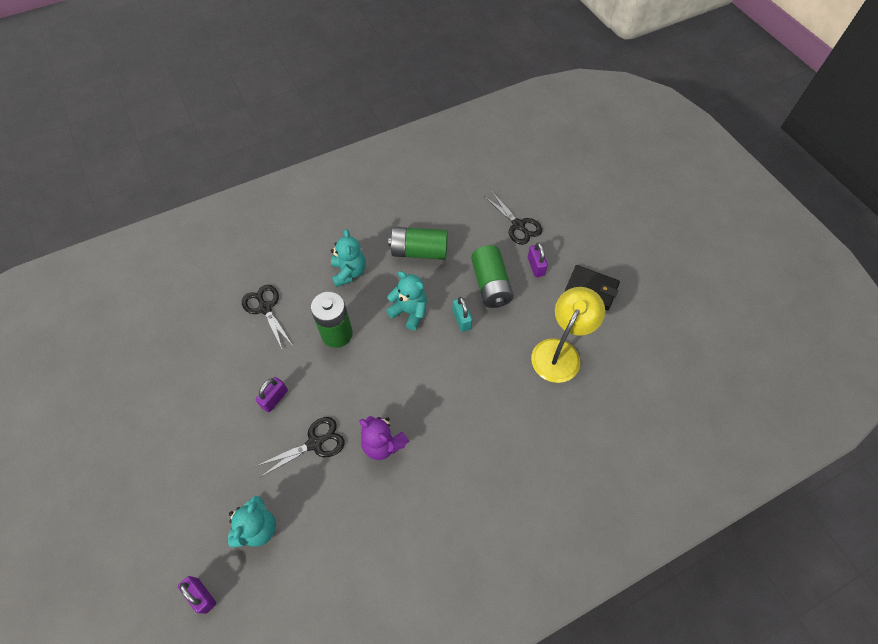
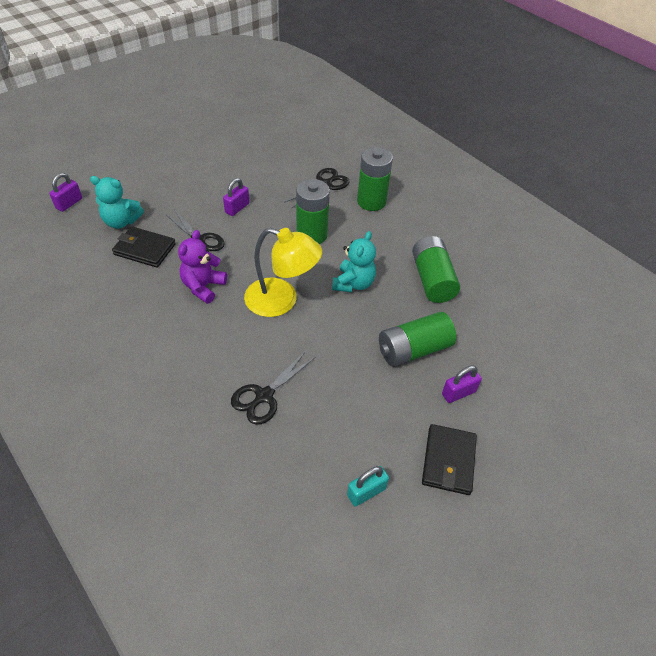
camera: 75 degrees right, 10 degrees down
(274, 398) = (237, 208): purple padlock -> purple padlock turned 75 degrees counterclockwise
(305, 273) = (371, 201): none -> green battery
(312, 502) = (144, 249): none -> black wallet
(349, 272) = (384, 230): turquoise teddy bear -> none
(461, 319) = (358, 328): turquoise padlock -> turquoise padlock (366, 492)
(518, 225) = (513, 367): black scissors -> black scissors (264, 396)
(560, 352) = (343, 432): yellow lamp -> yellow lamp (281, 301)

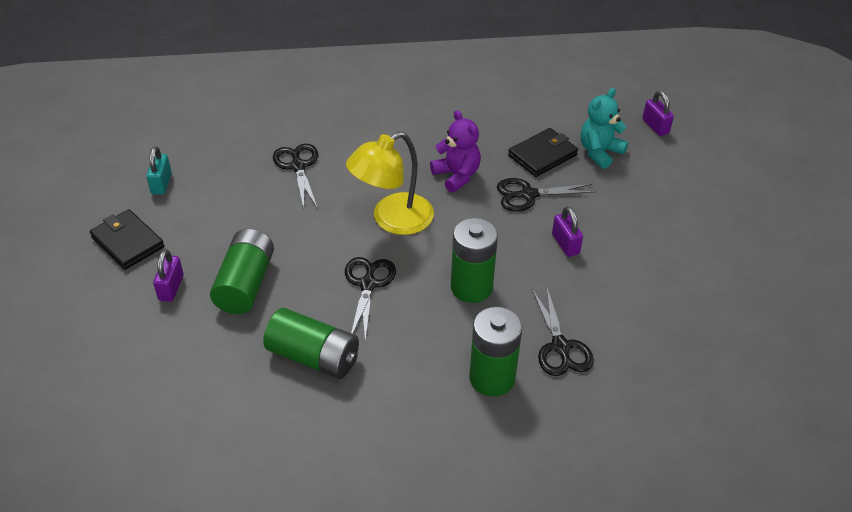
camera: 125 degrees right, 5 degrees down
(353, 283) = (368, 284): turquoise teddy bear -> black scissors

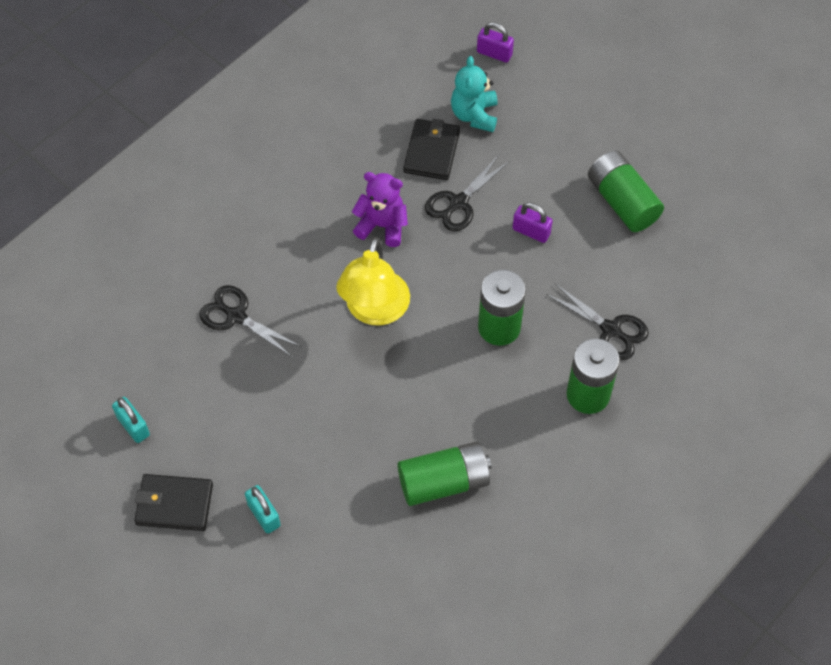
camera: 40 degrees left, 15 degrees up
(171, 288) = (264, 515): purple padlock -> turquoise padlock
(245, 284) = (321, 463): green battery -> green battery (622, 202)
(368, 284) = (418, 387): black scissors -> none

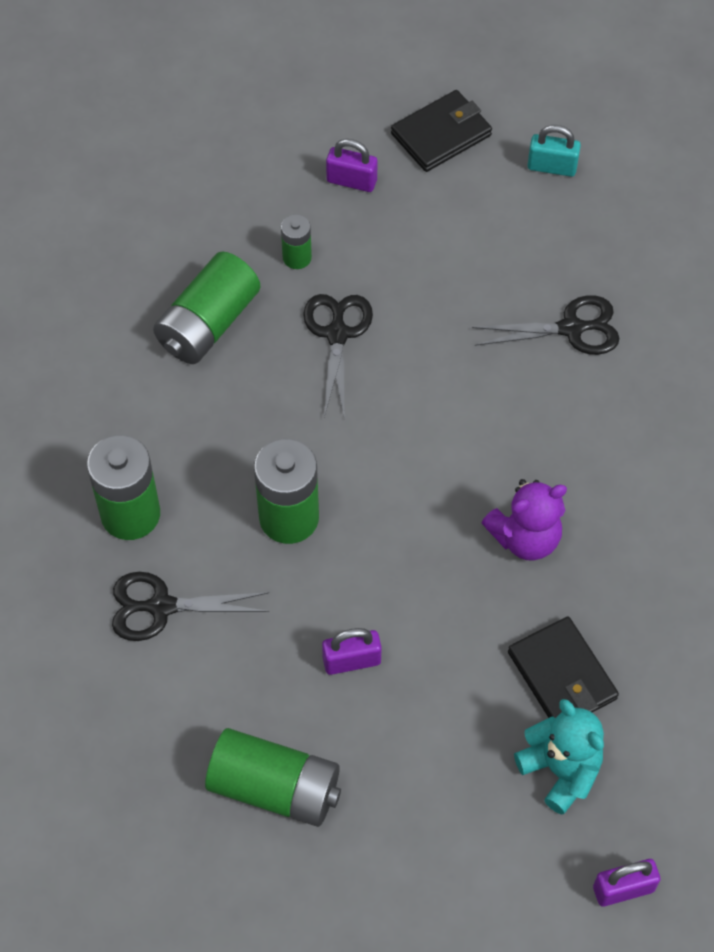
camera: 140 degrees right, 0 degrees up
(264, 515) = (351, 181): turquoise padlock -> purple padlock
(349, 486) = (297, 257): none -> green battery
(374, 311) = (438, 437): yellow lamp -> none
(459, 203) = (467, 633): black scissors -> black scissors (337, 334)

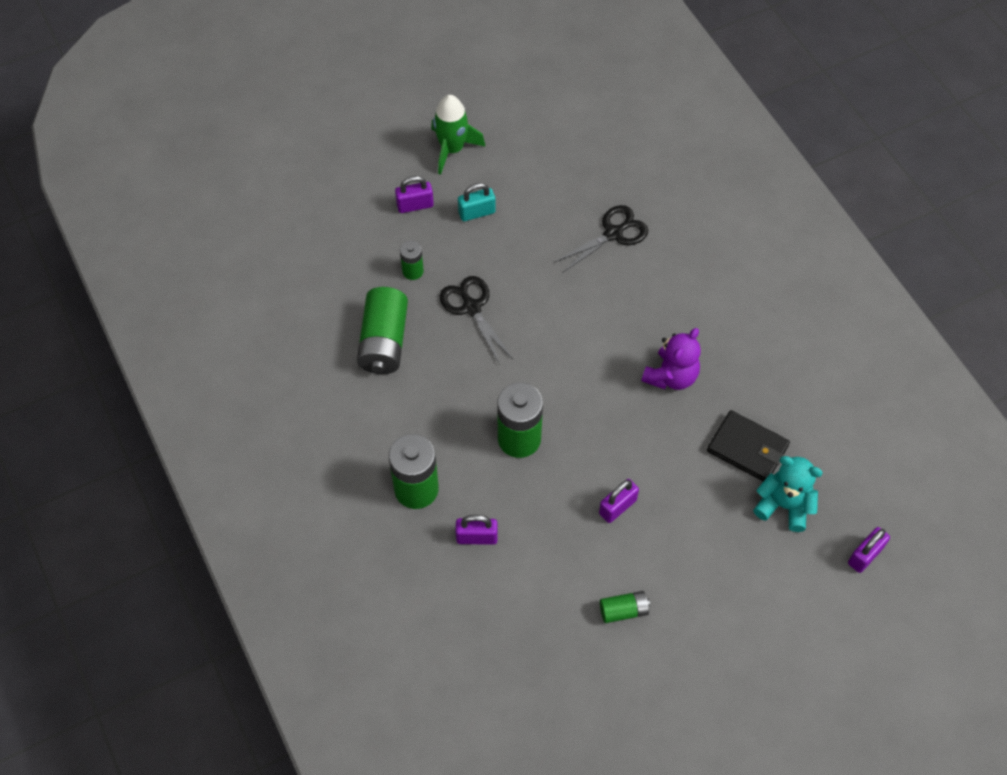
camera: 30 degrees left, 0 degrees up
(161, 607) = (476, 537): black scissors -> purple padlock
(275, 788) = (623, 610): green battery -> green battery, size x0.52
(441, 134) = (452, 149): black wallet -> green rocket
(552, 167) = (535, 138): turquoise padlock -> turquoise padlock (476, 212)

